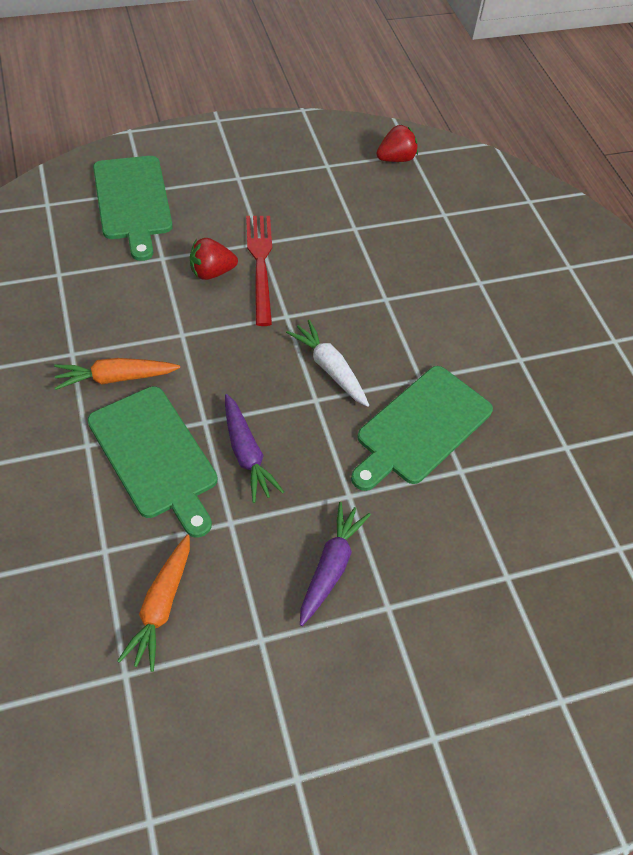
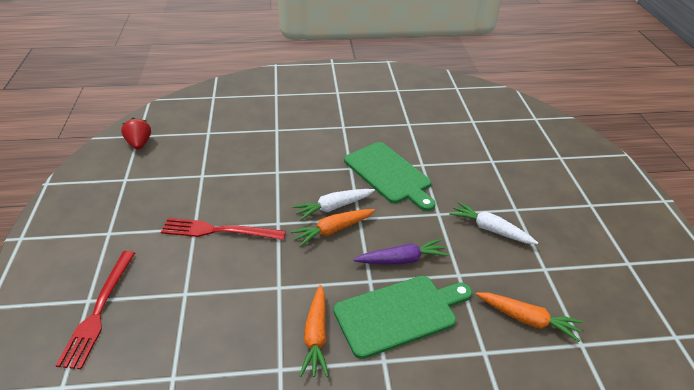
camera: 75 degrees left, 15 degrees down
(132, 201) = (99, 310): green cutting board -> red fork
(211, 272) = (216, 261): red strawberry -> none
(285, 373) = (333, 230): none -> orange carrot
(330, 566) = (490, 229): purple carrot -> white carrot

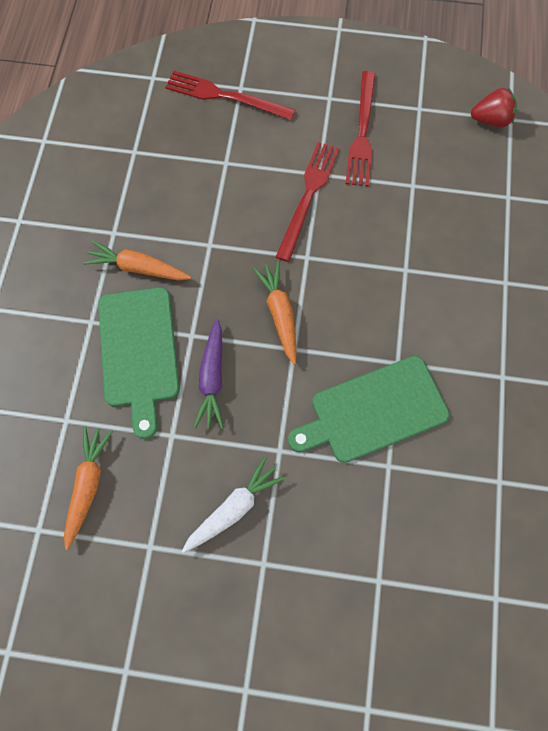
camera: 105 degrees right, 30 degrees up
(150, 208) = (362, 133): none -> red fork
(333, 207) = (320, 323): white carrot -> none
(527, 319) = (88, 485): orange carrot -> orange carrot turned 150 degrees clockwise

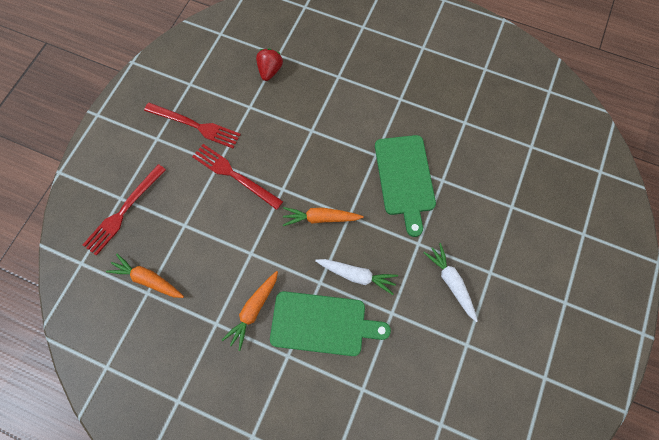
camera: 75 degrees left, 0 degrees up
(88, 485) = (415, 381): orange carrot -> orange carrot (148, 279)
(212, 378) = (356, 275): purple carrot -> white carrot
(491, 120) = (217, 45): red strawberry -> red strawberry (270, 71)

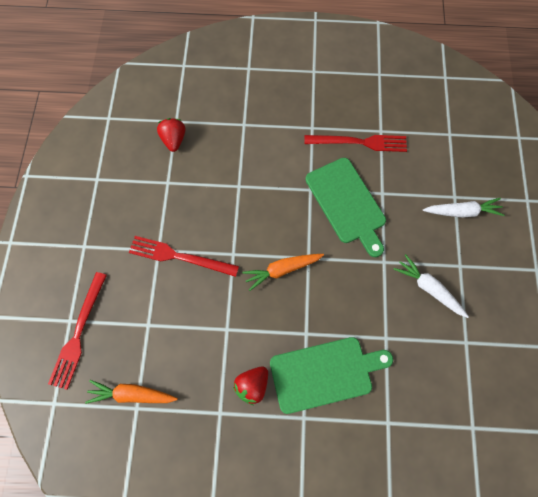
camera: 20 degrees left, 0 degrees up
(195, 125) = (119, 219): red fork -> red fork (359, 142)
(253, 310) = (252, 385): orange carrot -> red strawberry
(356, 275) = (338, 314): white carrot -> white carrot (462, 212)

